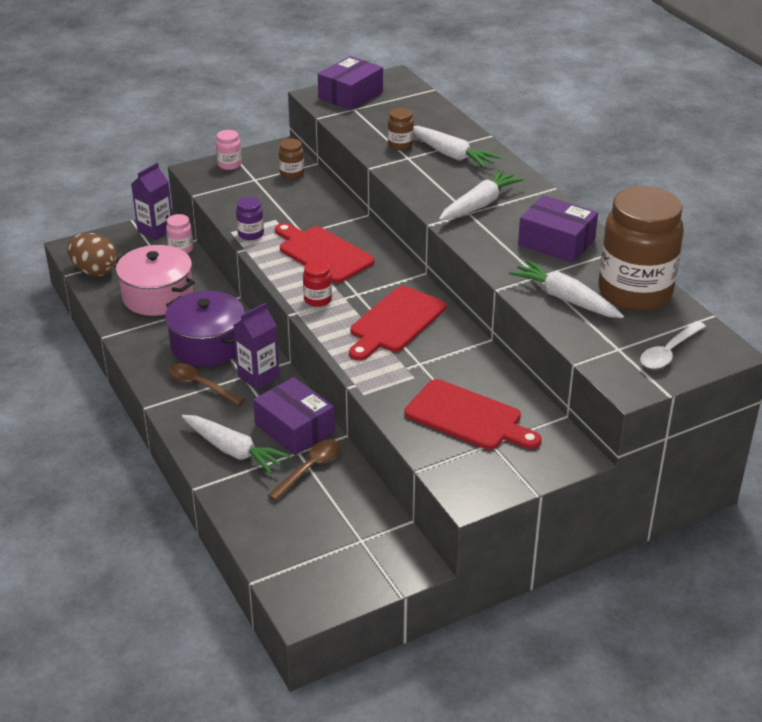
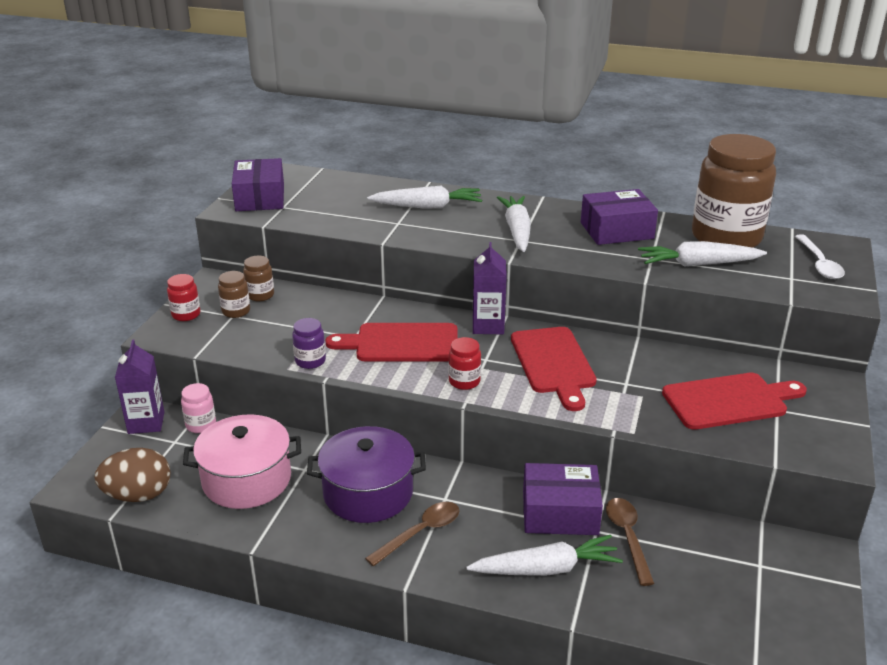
camera: 45 degrees left, 5 degrees down
(200, 385) = (421, 532): brown spoon -> brown spoon turned 150 degrees clockwise
(229, 164) = (186, 315): pink jar -> red jar
(258, 377) = (458, 490): purple carton -> purple carton (488, 326)
(400, 145) = (374, 216): brown jar -> brown jar (236, 311)

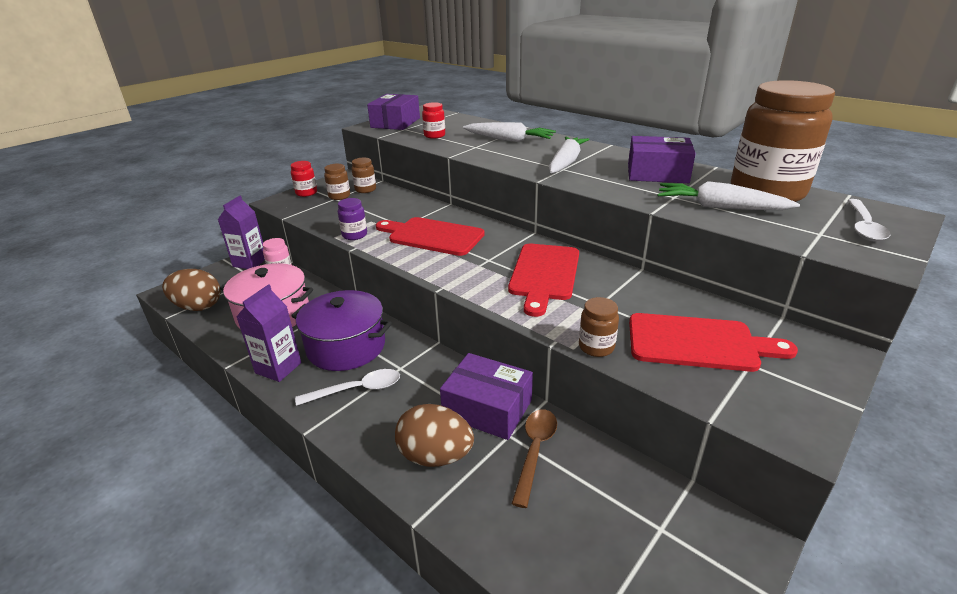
camera: 25 degrees right, 0 degrees up
(421, 532) = (358, 390): brown spoon -> white spoon
(464, 381) = (455, 272): red jar -> red jar (434, 135)
(488, 326) = (512, 236): purple carton -> purple carton (278, 368)
(546, 569) = (435, 456): white carrot -> brown egg
(652, 426) = (596, 347): none -> brown jar

